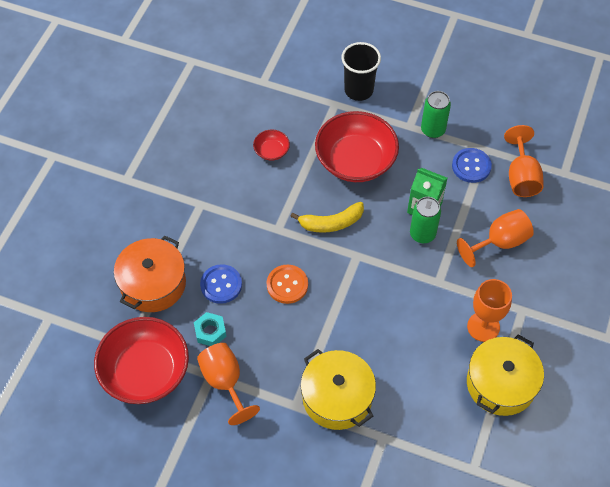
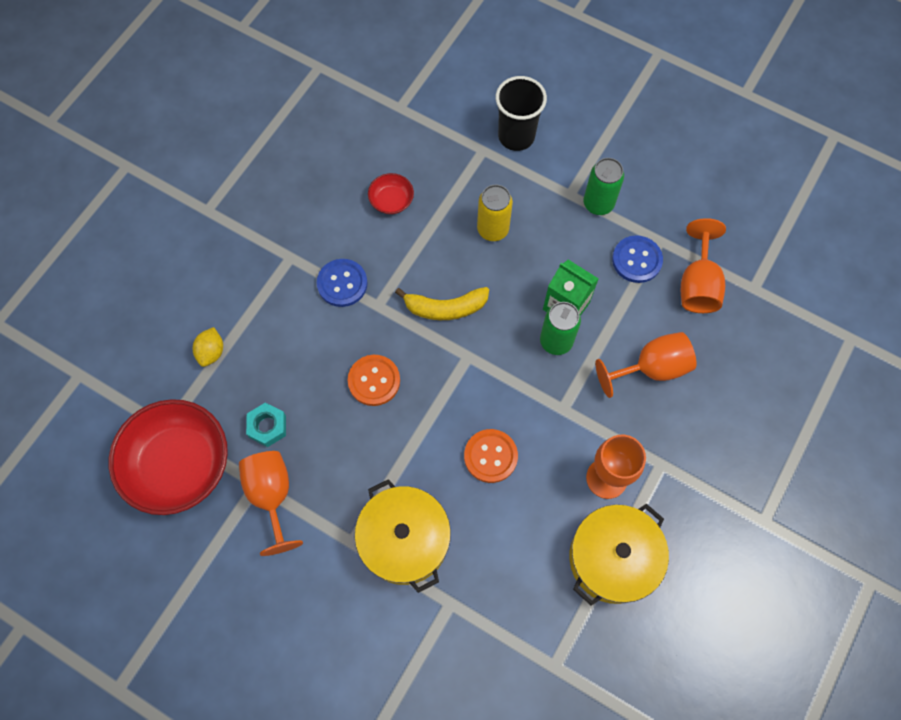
camera: 10 degrees right, 10 degrees up
(153, 284) = (211, 352): orange pot -> yellow lemon
(221, 285) = (293, 367): blue button -> blue button (342, 283)
(355, 160) = (493, 229): red bowl -> yellow can
(390, 325) = (490, 456): none -> orange button

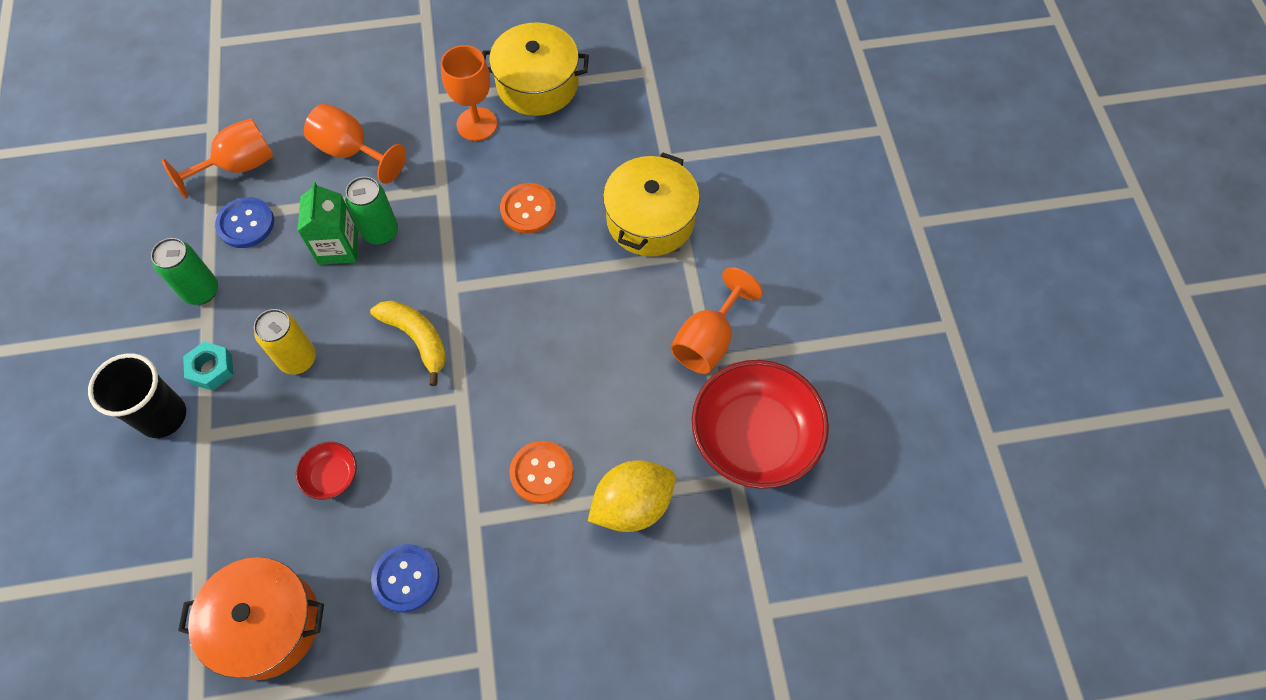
camera: 130 degrees left, 5 degrees down
(211, 352) = (632, 505): yellow lemon -> yellow lemon, size x1.83
(267, 427) = (655, 394): turquoise nut -> turquoise nut (211, 369)
(331, 119) = (266, 624): none -> orange pot
(342, 283) = (463, 446): blue button -> blue button (406, 578)
(374, 381) = (538, 342): orange button -> orange button (541, 473)

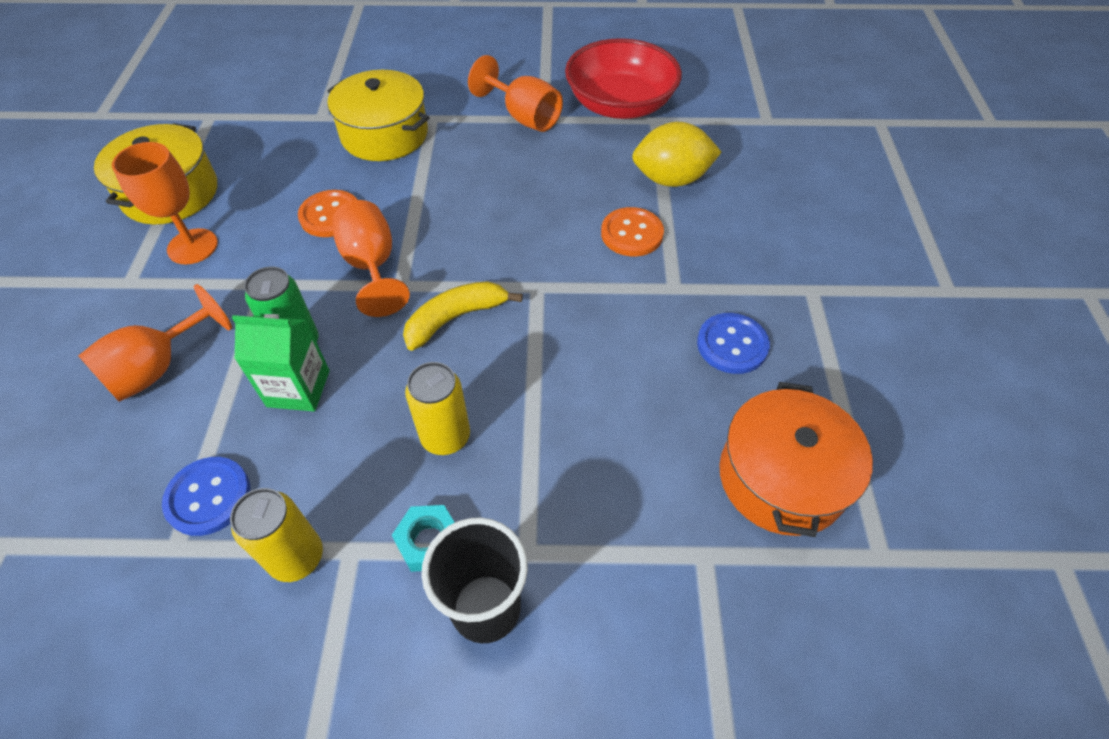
camera: 80 degrees left, 10 degrees down
(201, 291) = (297, 557): green can -> yellow can
(238, 166) = (100, 507): orange goblet -> orange goblet (372, 266)
(331, 476) = (608, 407): red bowl -> none
(632, 505) = (671, 179): yellow lemon -> yellow lemon turned 75 degrees counterclockwise

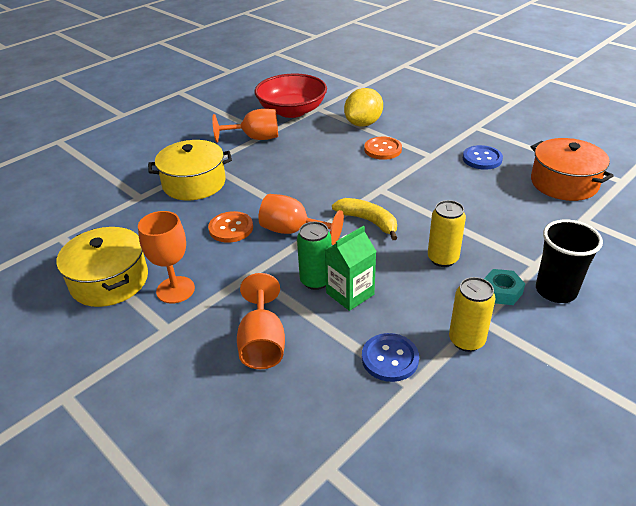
camera: 45 degrees left, 15 degrees down
(455, 318) = (368, 221): yellow banana -> yellow banana turned 120 degrees clockwise

